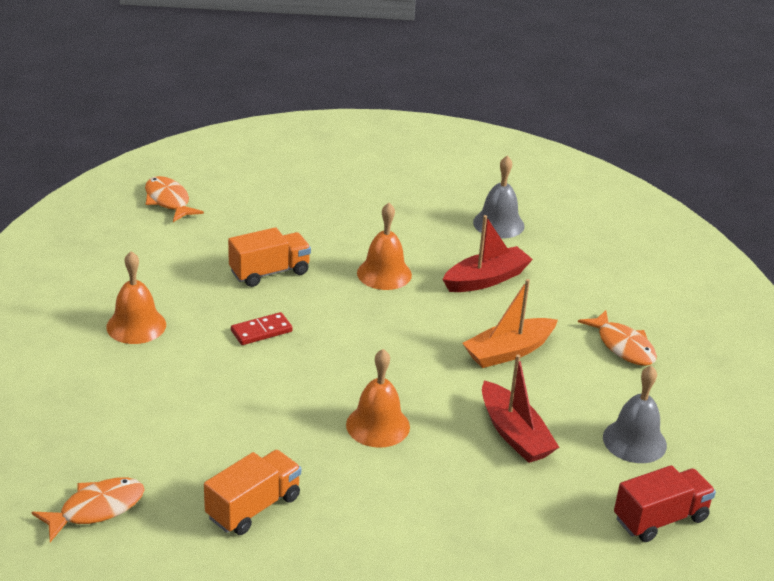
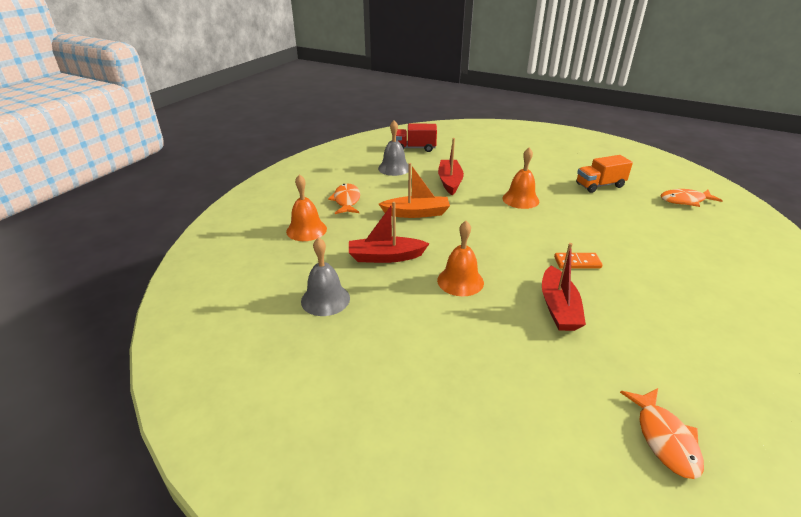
camera: 150 degrees left, 0 degrees up
(136, 325) = (680, 290): orange bell -> orange bell (306, 230)
(261, 331) = (577, 262): red domino -> orange domino
(269, 272) = (558, 308): orange truck -> red boat

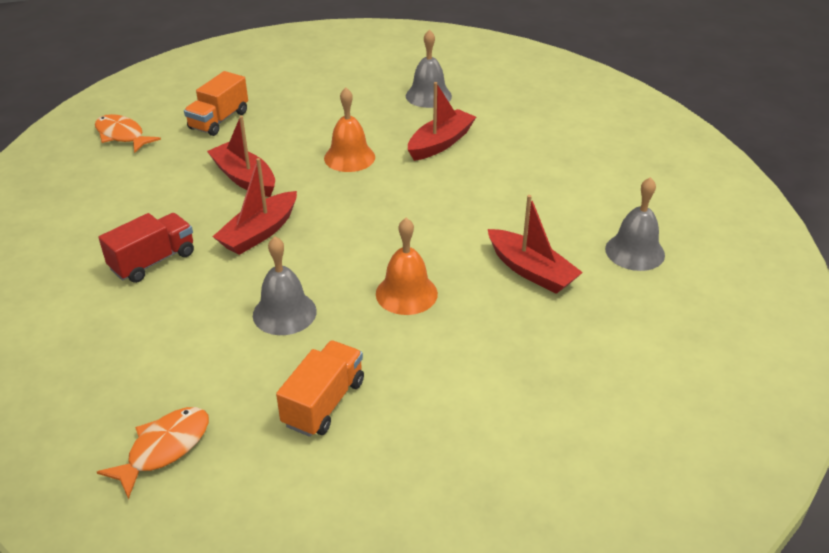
camera: 135 degrees right, 5 degrees up
(306, 230) = (549, 127): orange bell -> none
(346, 201) = (582, 173): orange fish -> none
(415, 148) = (692, 314): red truck -> red truck (153, 261)
(416, 213) = (490, 200): orange boat -> none
(536, 391) = (219, 120): none -> orange truck
(577, 262) = (259, 233): orange domino -> red boat
(593, 219) = (284, 313): none -> grey bell

